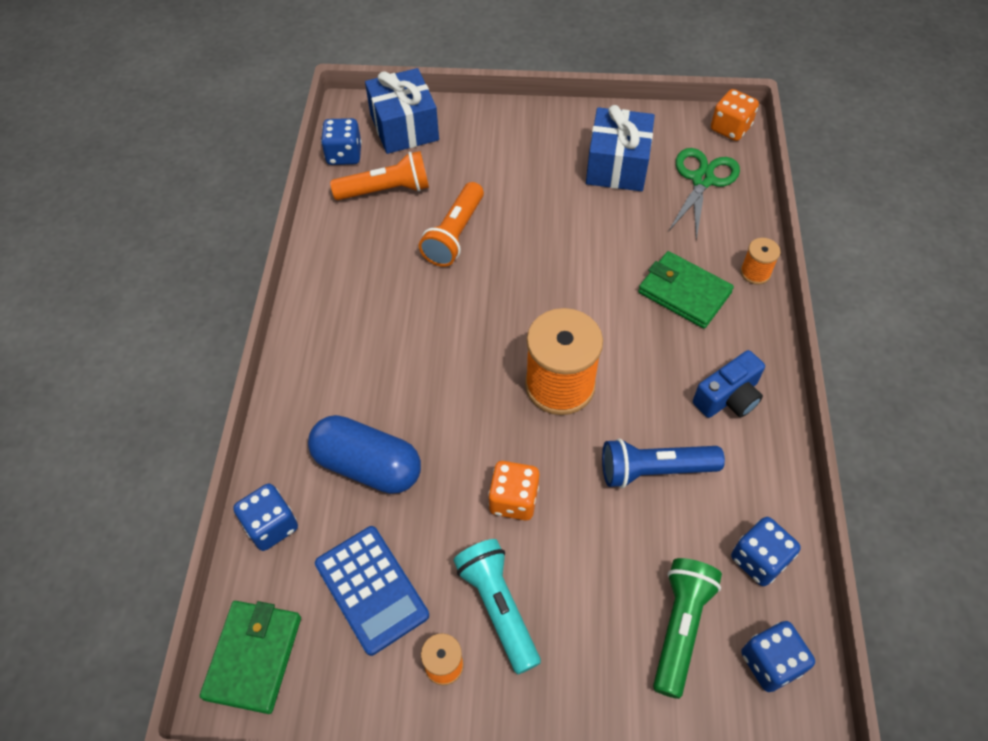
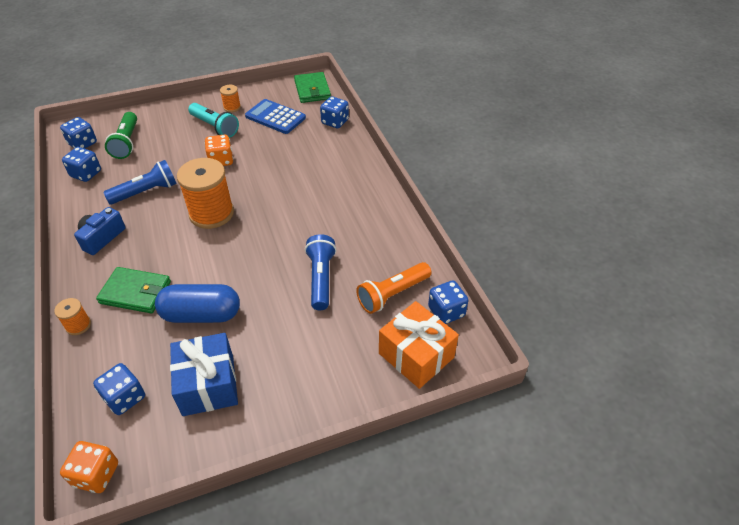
camera: 155 degrees right, 10 degrees down
(368, 465) = (303, 152): blue capsule -> blue capsule (201, 314)
(404, 127) = (416, 355): blue gift -> orange gift
(454, 235) = (321, 278): orange flashlight -> blue flashlight
(702, 180) = (125, 397): green scissors -> blue dice

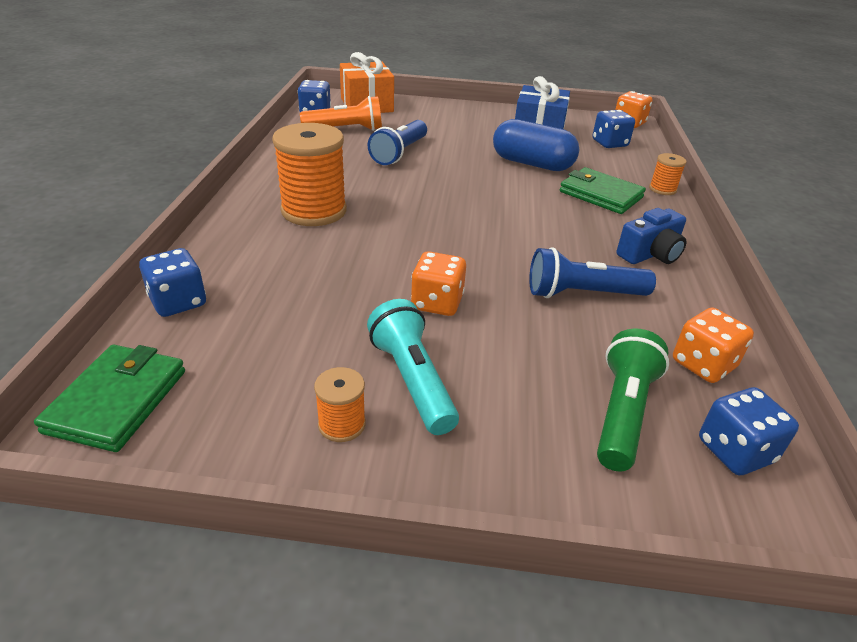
camera: 155 degrees left, 10 degrees down
(86, 174) = (703, 364): blue dice -> orange dice
(211, 213) = (487, 236): orange spool -> orange spool (314, 211)
(275, 117) = (272, 356): blue calculator -> none

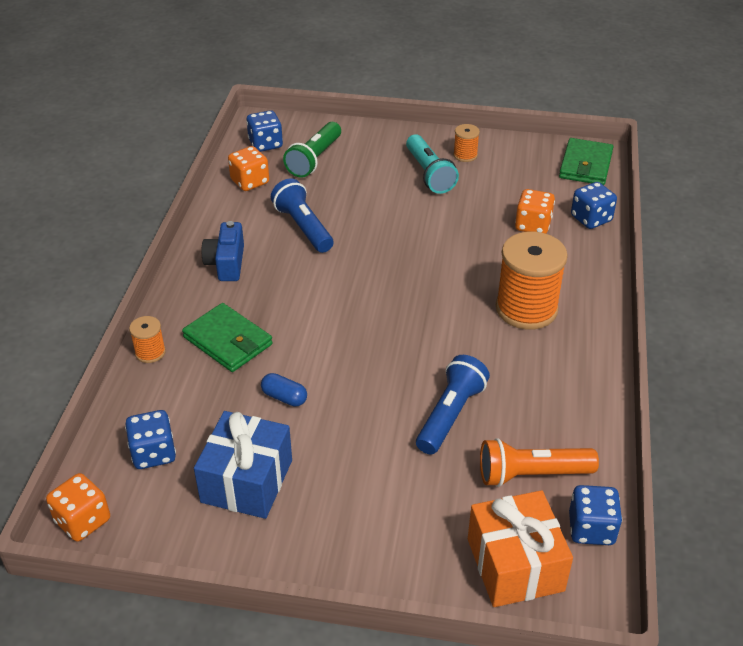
camera: 175 degrees left, 5 degrees up
(437, 303) = (412, 219): orange dice -> orange dice (533, 225)
(532, 164) = (284, 397): blue capsule -> blue capsule, size x0.47
(582, 293) = (303, 227): blue flashlight -> blue flashlight turned 120 degrees counterclockwise
(650, 254) = (226, 263): blue camera -> blue camera turned 60 degrees counterclockwise

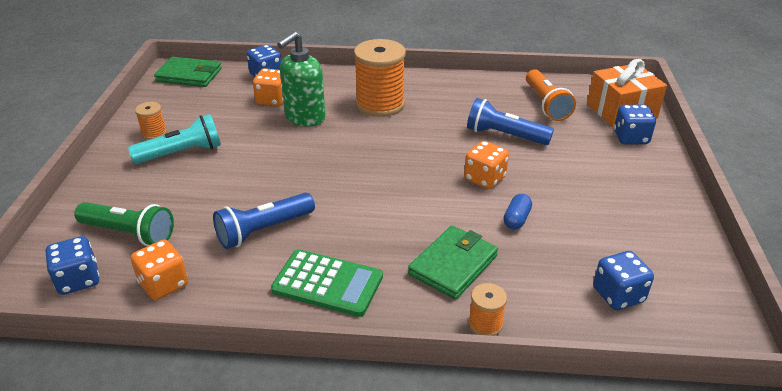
camera: 95 degrees left, 5 degrees down
(83, 521) = (720, 330): orange dice -> orange dice (484, 178)
(226, 263) = (327, 283): blue camera -> green calculator
(247, 481) = (618, 230): blue gift -> none
(494, 249) = (304, 118): none -> green soap dispenser
(591, 529) = (579, 86): blue dice -> blue dice (630, 138)

